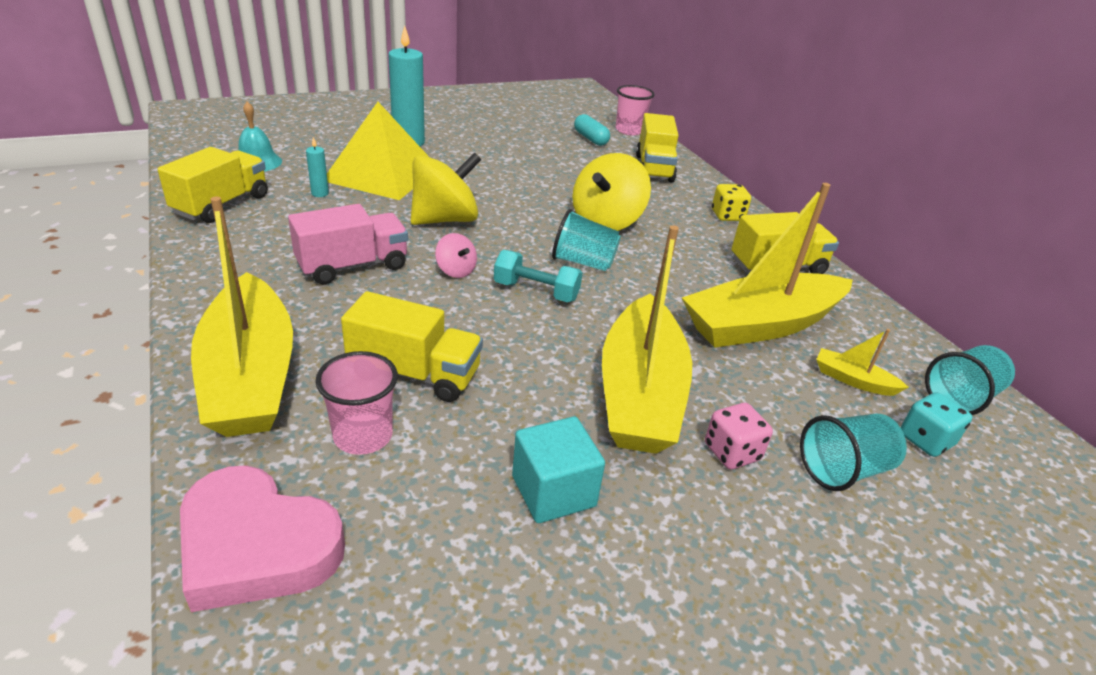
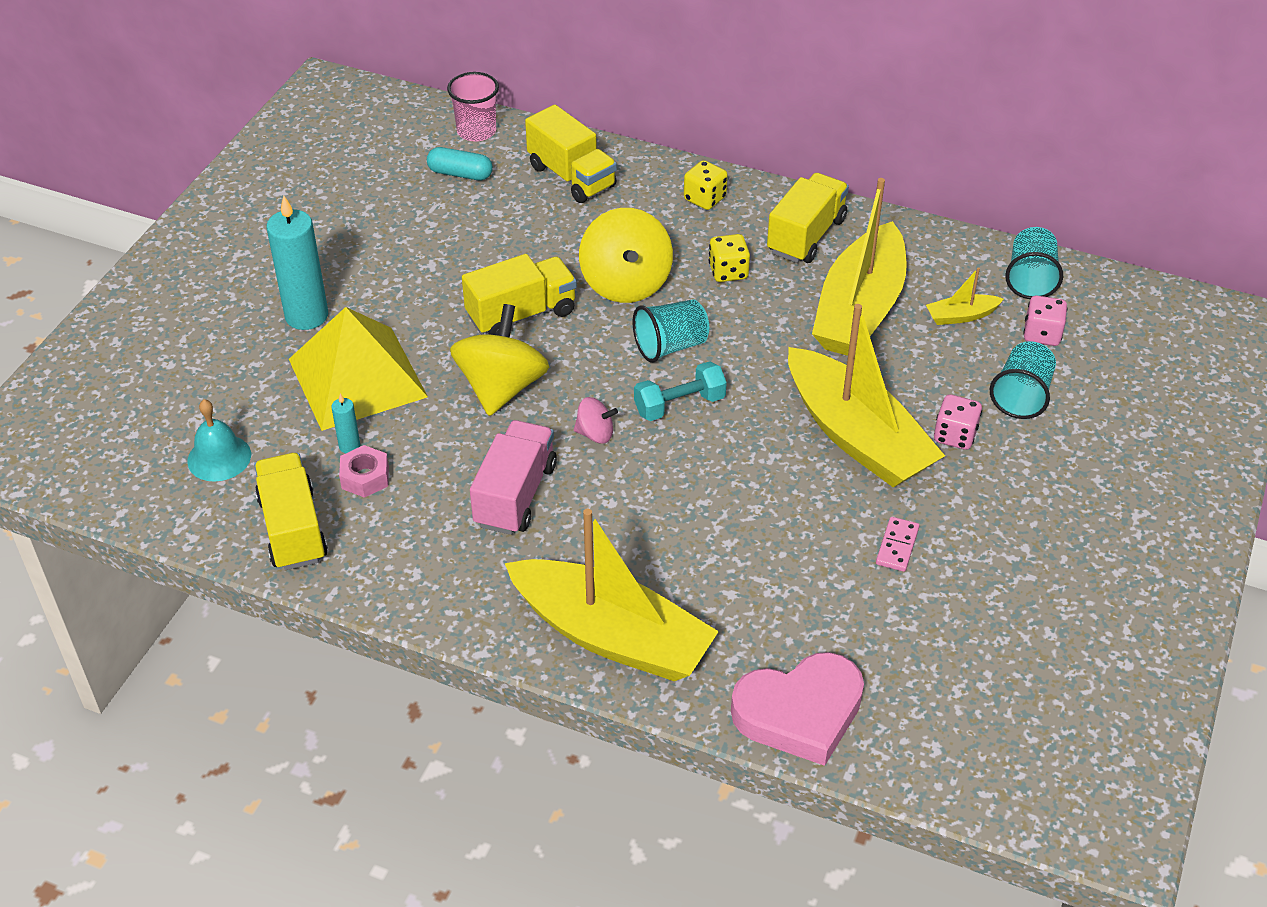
camera: 40 degrees left, 10 degrees up
(298, 209) = (365, 477): none -> pink nut
(363, 435) = (748, 609): pink cup -> none
(414, 373) = (708, 542): yellow truck -> yellow truck (521, 314)
(553, 491) = (897, 546): turquoise cube -> pink domino
(687, 253) = (728, 272): none -> yellow dice
(925, 440) = (1041, 334): turquoise dice -> pink dice

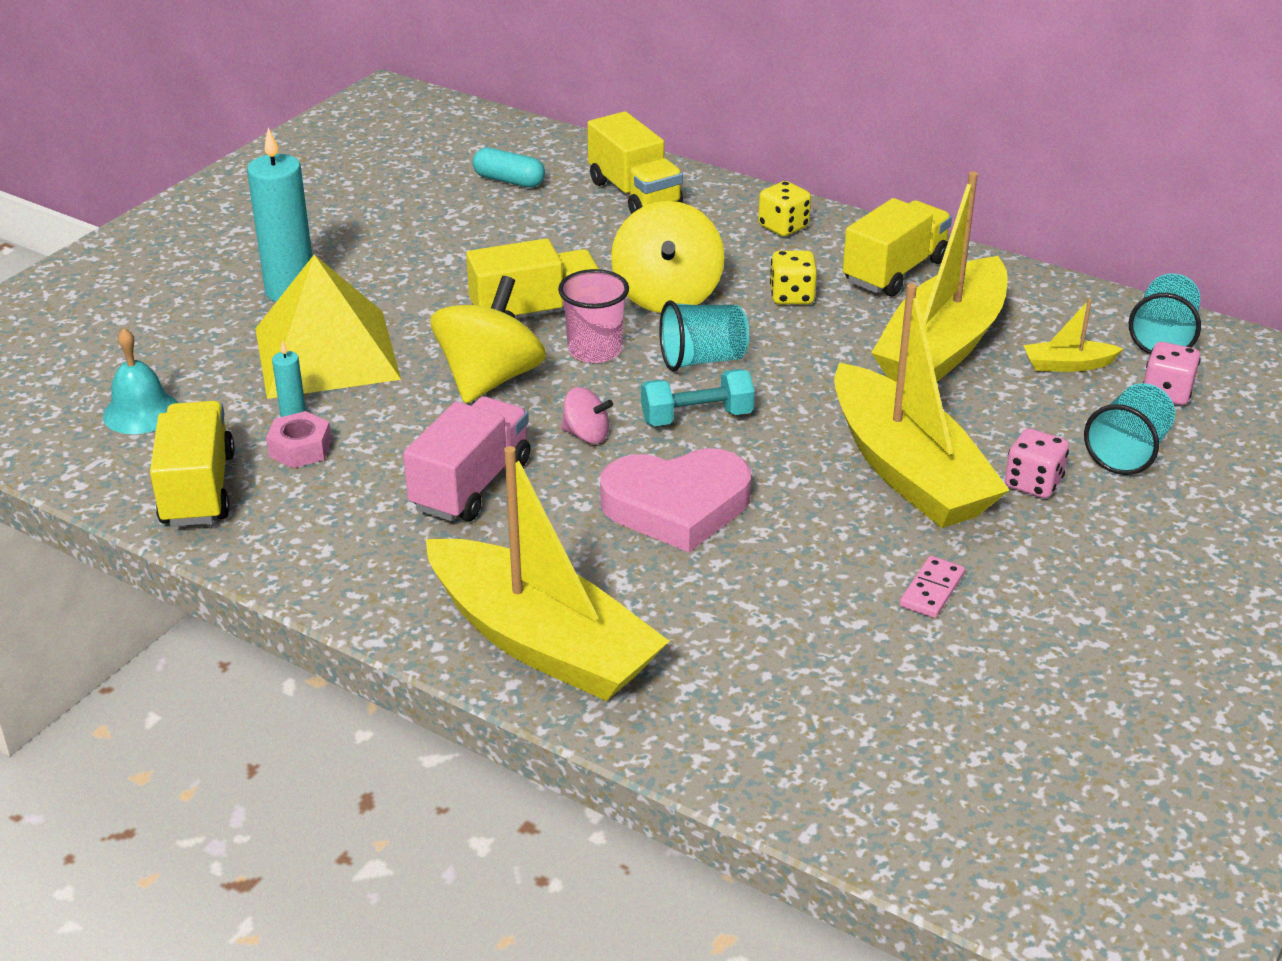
camera: 10 degrees right, 10 degrees down
(476, 131) = (540, 145): pink cup -> pink cup (594, 350)
(800, 712) = (759, 756): pink heart -> pink heart (677, 506)

